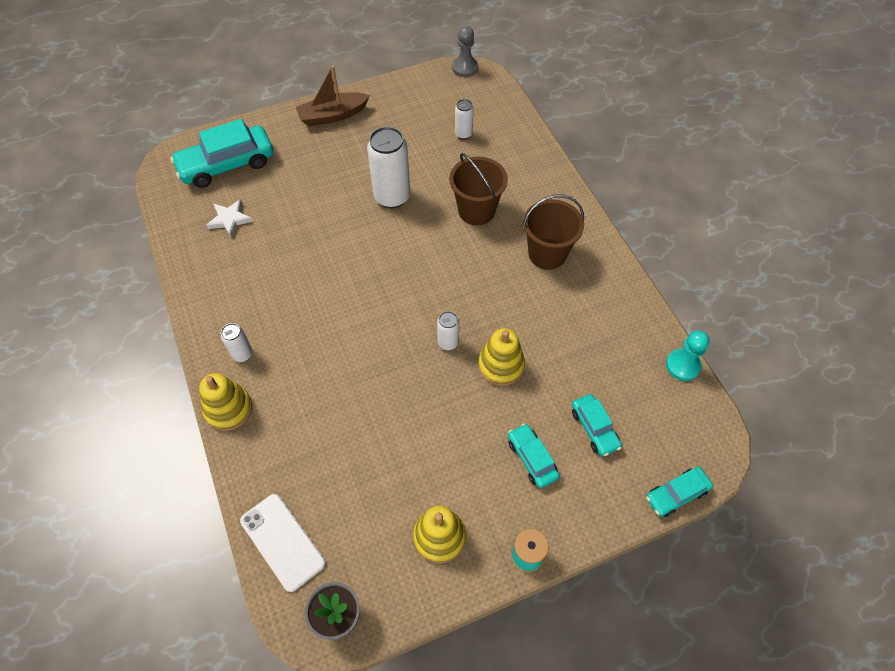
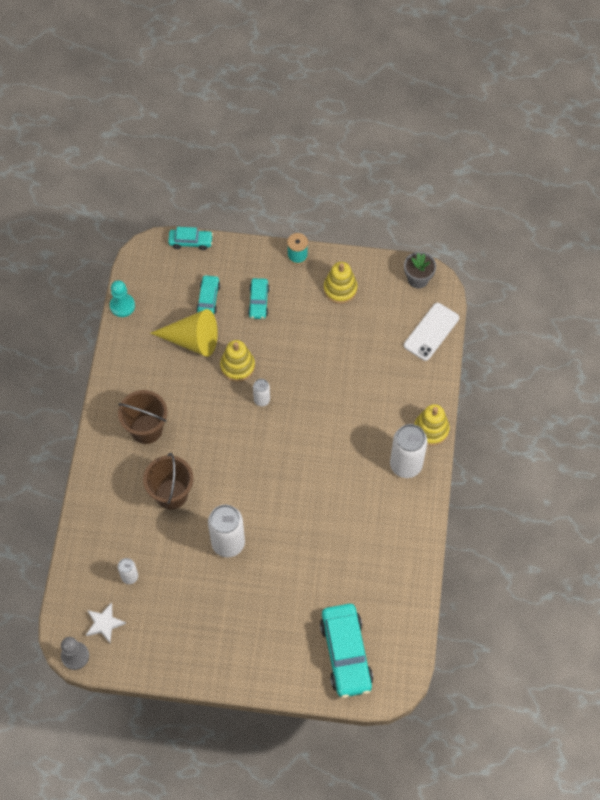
camera: 150 degrees left, 5 degrees up
(227, 164) = (346, 653): turquoise car -> turquoise car turned 75 degrees clockwise
(229, 219) = (367, 591): white star -> white star (104, 623)
(242, 354) = (406, 465): white can -> white can, size x1.96
(282, 541) = (431, 331): white phone -> white phone turned 45 degrees clockwise
(333, 115) = (228, 662): brown boat -> none
(573, 368) = (192, 340): none -> yellow cone

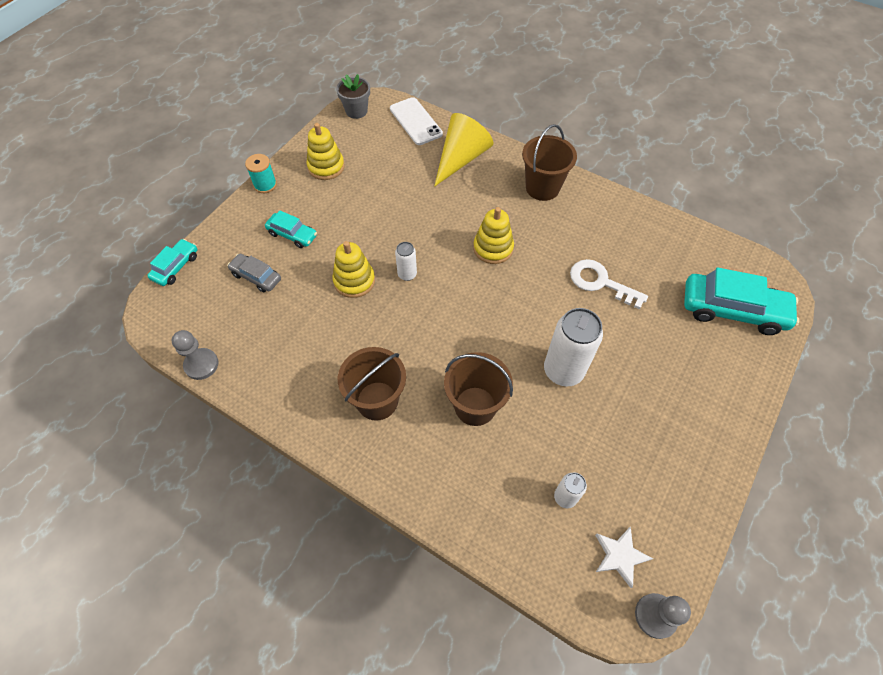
camera: 65 degrees left, 5 degrees down
(122, 306) = (201, 364): turquoise pawn -> grey pawn
(192, 340) = (295, 310): yellow cone -> yellow cone (461, 158)
(208, 299) = (256, 277): turquoise car -> grey car
(324, 544) = (600, 282): none -> white key
(406, 465) = (542, 188): white can -> brown bucket
(431, 429) = (515, 157): yellow stacking toy -> yellow stacking toy (493, 248)

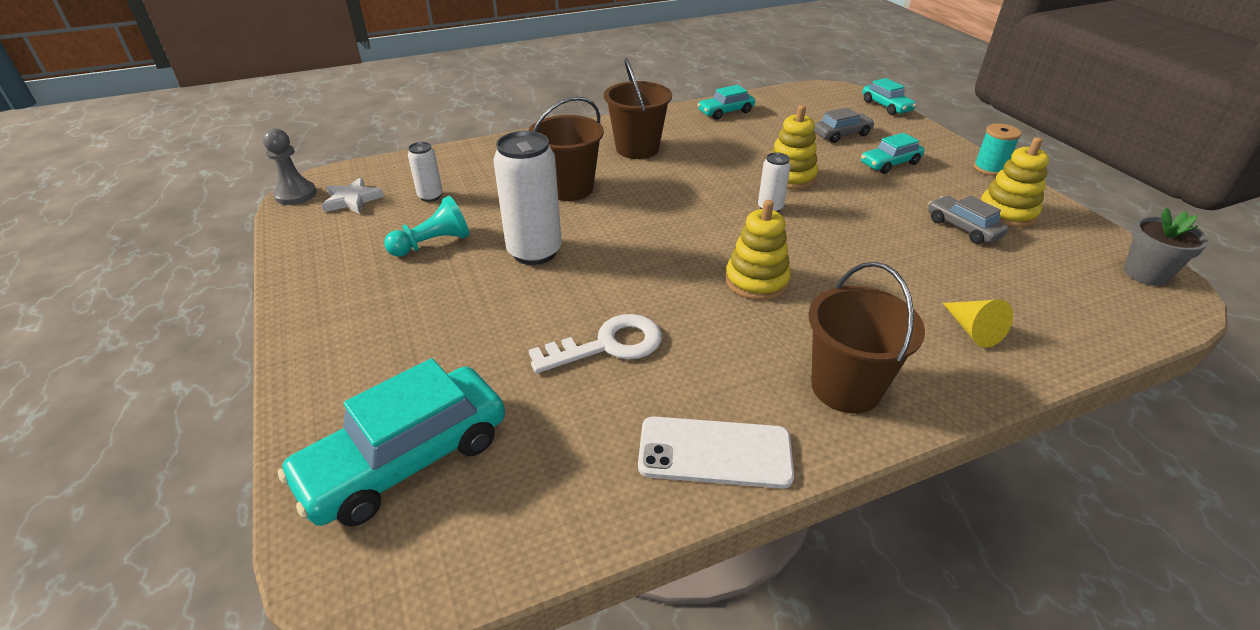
camera: 125 degrees right, 20 degrees down
(201, 364) = (760, 96): grey pawn -> none
(257, 374) = (725, 112): none -> turquoise car
(360, 181) = (963, 228): none -> grey car
(415, 121) = (1099, 321): white phone -> white phone (714, 452)
(461, 158) = (972, 330): yellow cone -> yellow cone, size x0.52
(610, 439) = (432, 244): none -> turquoise pawn

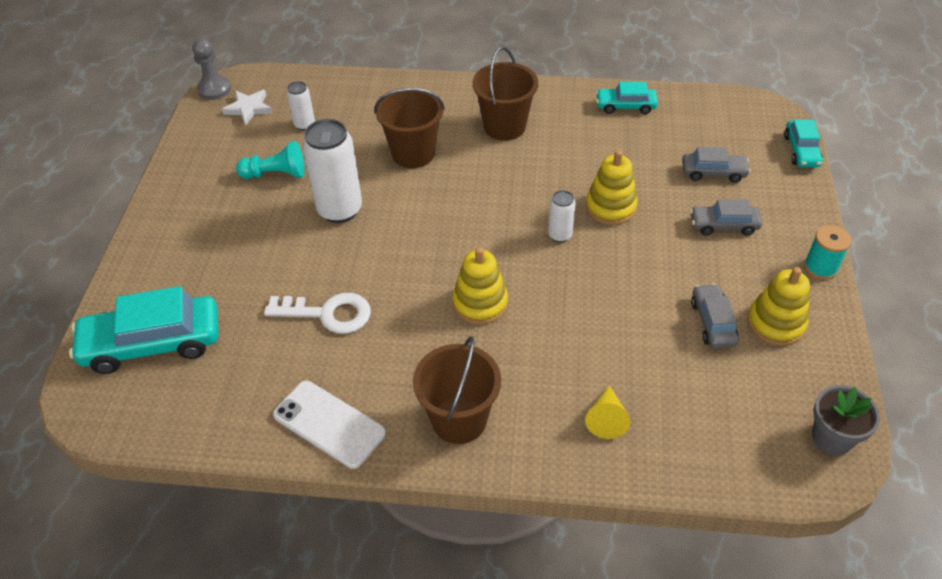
camera: 30 degrees right, 10 degrees up
(890, 163) = (723, 225): turquoise car -> grey car

